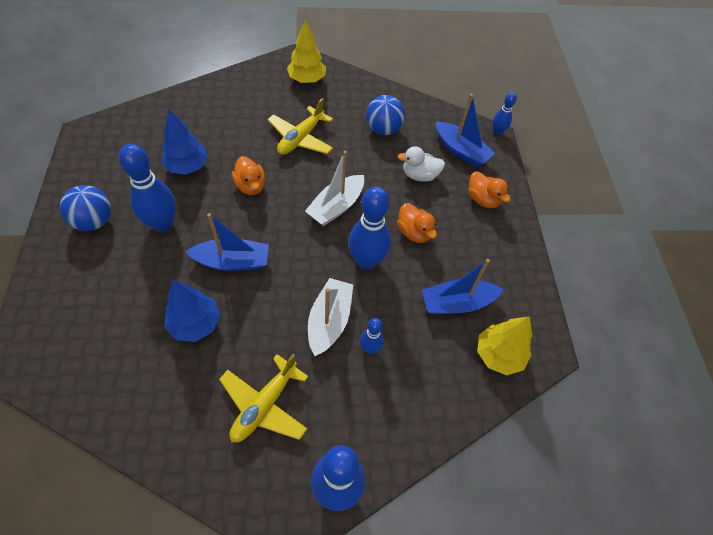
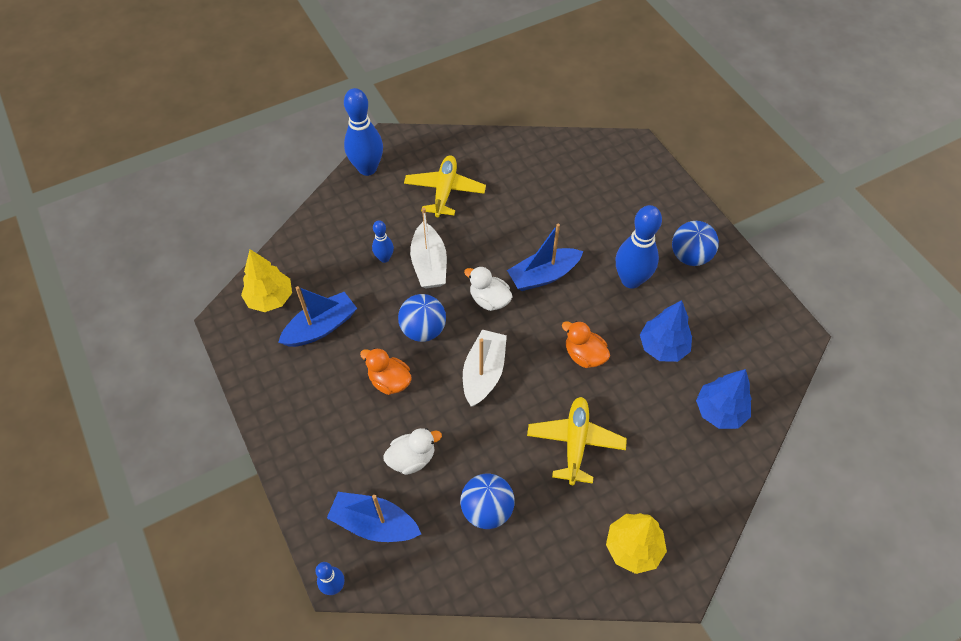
camera: 160 degrees right, 0 degrees up
(195, 324) = (535, 218): blue tree -> blue tree (719, 411)
(295, 261) = (489, 300): none -> white duck
(366, 261) = (423, 329): blue bowling pin -> blue ball
(483, 199) = (326, 460): orange duck -> none

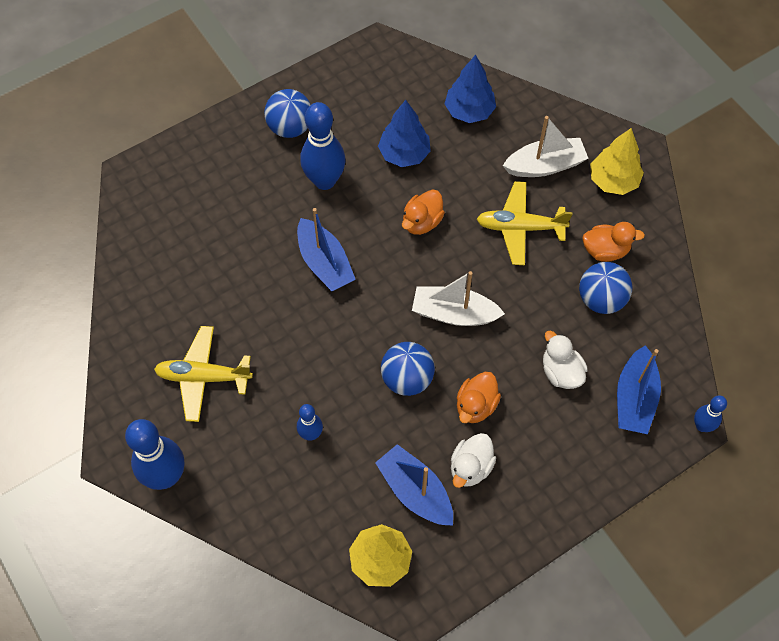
camera: 95 degrees left, 5 degrees up
(429, 264) = (317, 382): white boat -> white boat (545, 165)
(489, 300) = (361, 315): white duck -> white duck (470, 467)
(544, 524) = (605, 250): none -> orange duck

